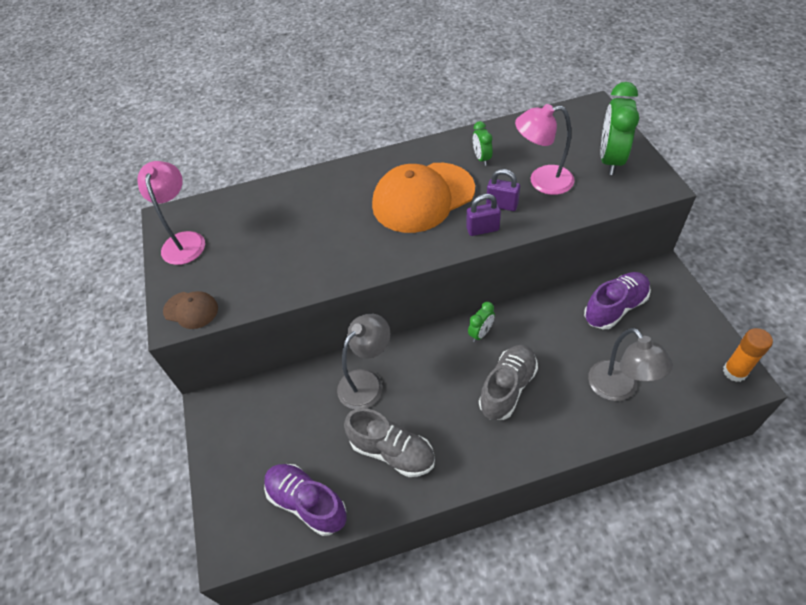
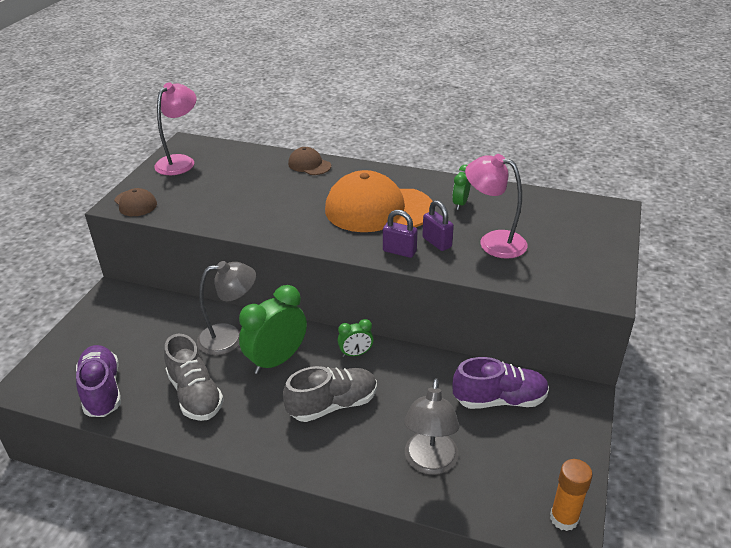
camera: 30 degrees right, 15 degrees down
(315, 182) = (309, 165): none -> brown cap
(610, 160) = (578, 254): green clock -> green clock (276, 360)

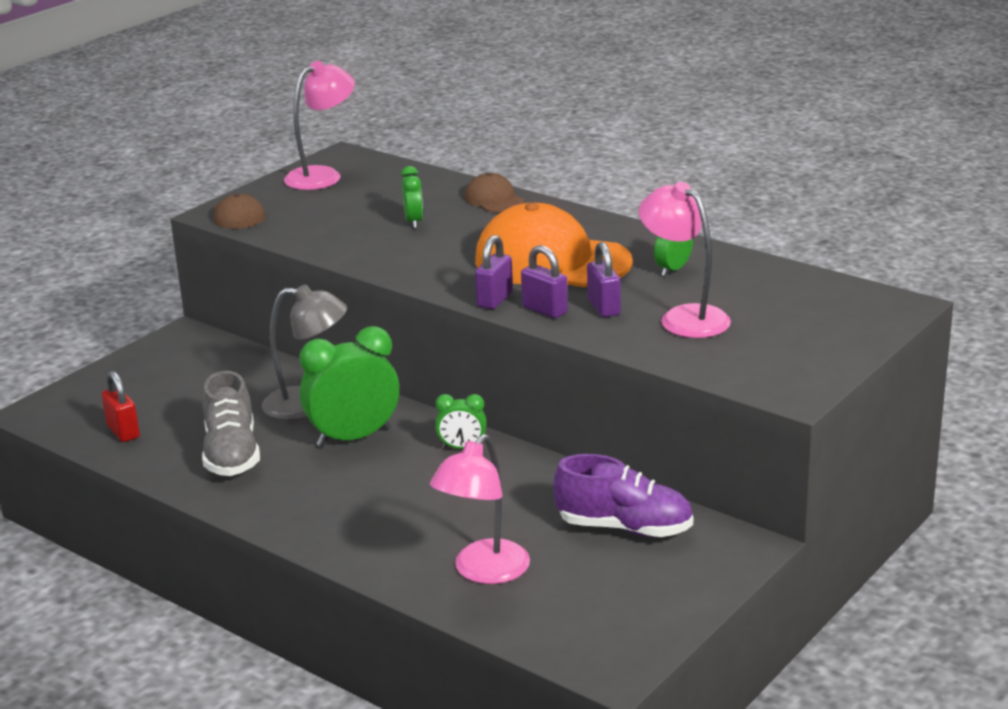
camera: 20 degrees right, 10 degrees down
(102, 391) = (123, 431): purple shoe -> red padlock
(265, 191) = (414, 222): none -> green clock
(333, 405) = (397, 494): grey shoe -> none
(360, 248) = (495, 300): none -> purple padlock
(429, 463) = (483, 572): grey lamp -> pink lamp
(564, 518) = (619, 656): orange glue stick -> none

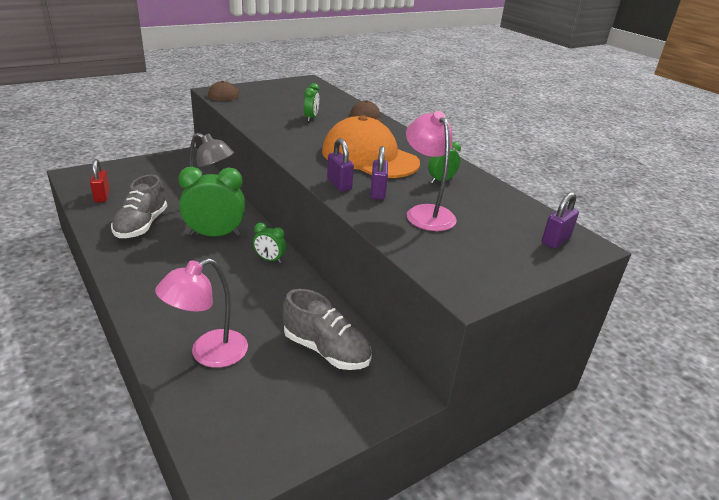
camera: 15 degrees right, 5 degrees up
(322, 175) = (287, 86): pink lamp -> none
(495, 300) = (314, 170): purple padlock -> purple padlock (555, 240)
(624, 528) = (326, 350): purple shoe -> grey shoe

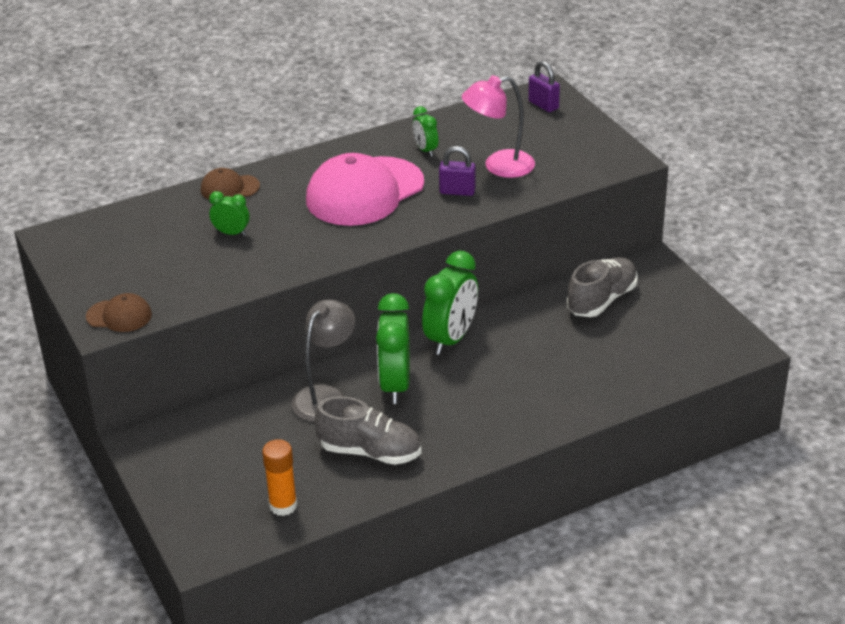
camera: 80 degrees left, 5 degrees up
(102, 196) = (283, 505): red padlock -> orange glue stick
(208, 354) = (613, 370): pink lamp -> none
(269, 259) = (451, 339): green clock -> green clock, size x1.95
(339, 184) = (439, 215): purple padlock -> none
(369, 157) = (364, 192): orange cap -> pink cap

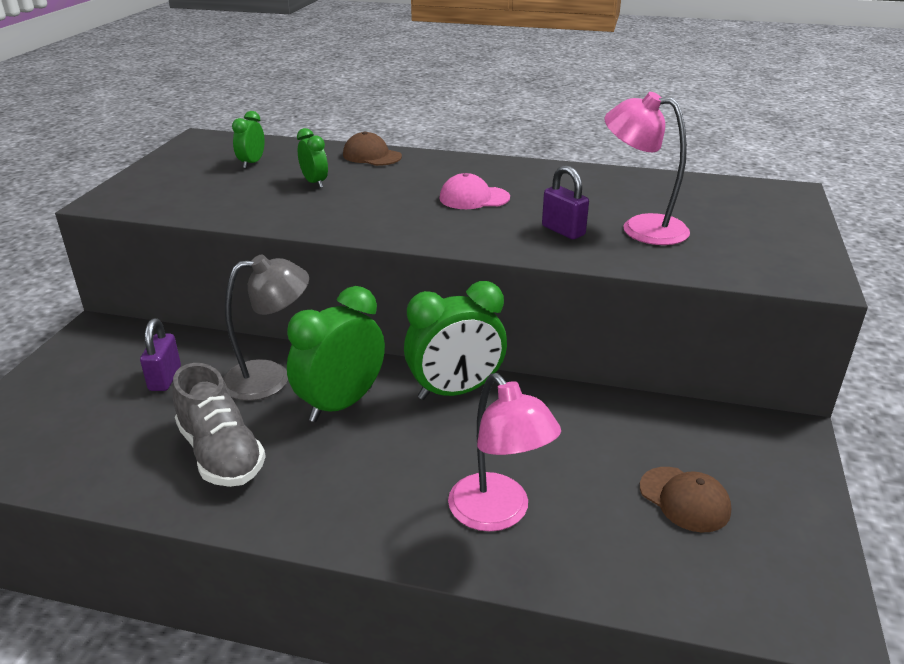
camera: 40 degrees right, 5 degrees down
(119, 316) = (130, 199): brown cap -> brown cap (684, 499)
(283, 505) = (76, 454): orange glue stick -> none
(364, 192) = (474, 198): pink cap -> pink cap, size x0.47
(425, 150) = (584, 190): green clock -> green clock (252, 163)
(543, 105) = (767, 199): purple padlock -> purple padlock (165, 378)
(561, 389) = (498, 514): none -> pink lamp
(602, 300) = (673, 441): grey shoe -> none

